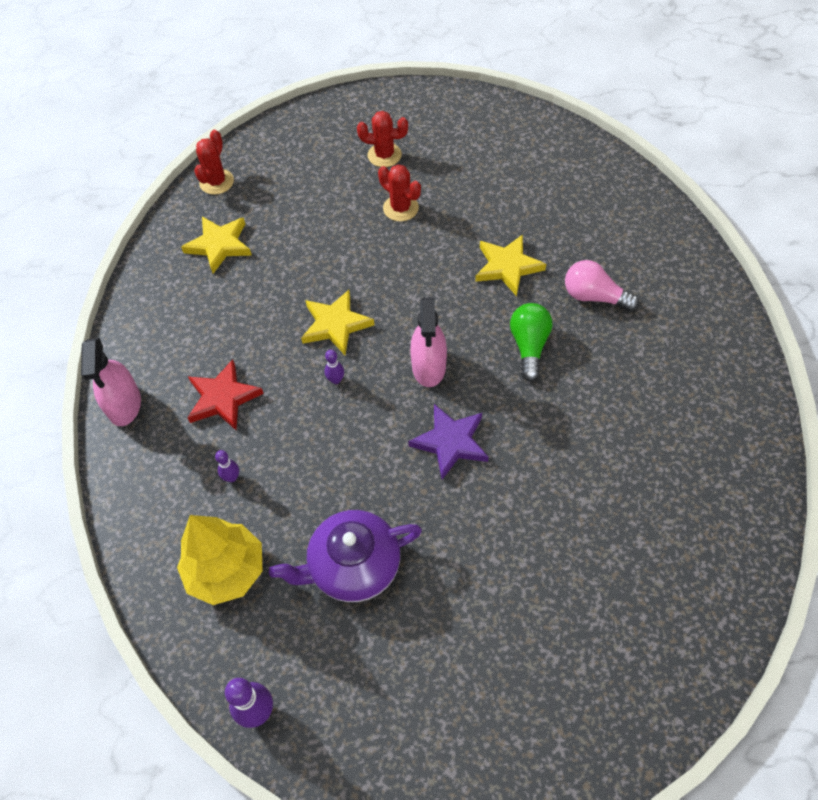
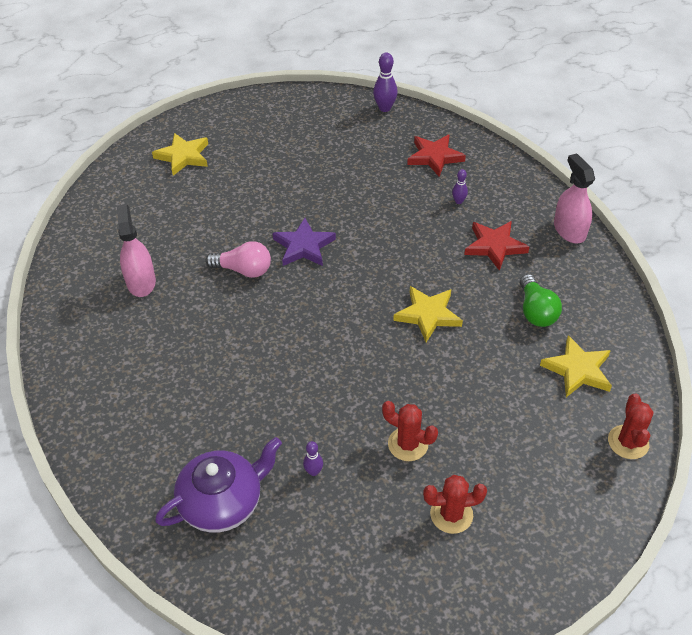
camera: 165 degrees right, 10 degrees down
(226, 571) = (434, 157): yellow tree -> red star
(336, 380) = (409, 273): purple bowling pin -> purple bowling pin (313, 471)
(353, 566) = (353, 171): purple teapot -> purple teapot (222, 502)
(429, 366) = (334, 295): pink spray bottle -> pink spray bottle (141, 282)
(507, 267) = (279, 396): yellow star -> yellow star (183, 156)
(529, 346) = (250, 325): green light bulb -> green light bulb (536, 311)
(594, 297) = (191, 379): pink light bulb -> pink light bulb (243, 270)

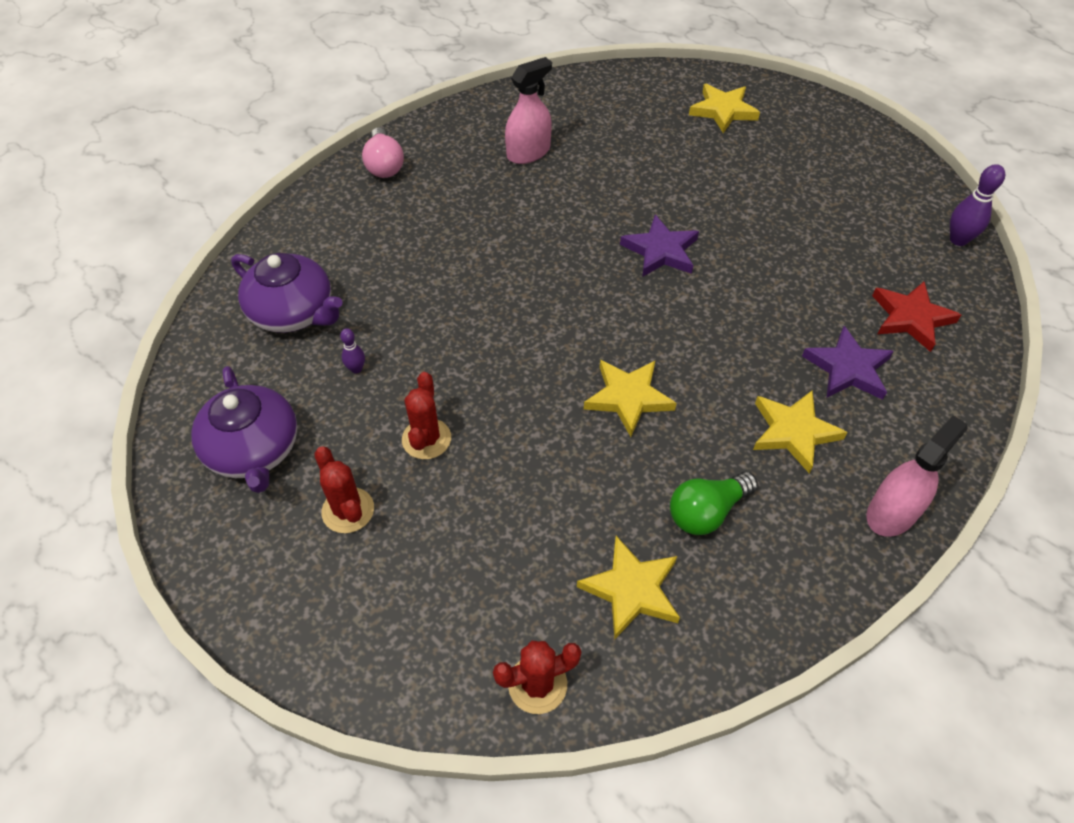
camera: 65 degrees right, 5 degrees up
(243, 270) = (592, 217): pink light bulb -> pink light bulb (384, 165)
(362, 568) = (254, 450): none -> purple teapot
(458, 201) = (848, 368): purple bowling pin -> purple star
(494, 246) = (793, 432): red star -> yellow star

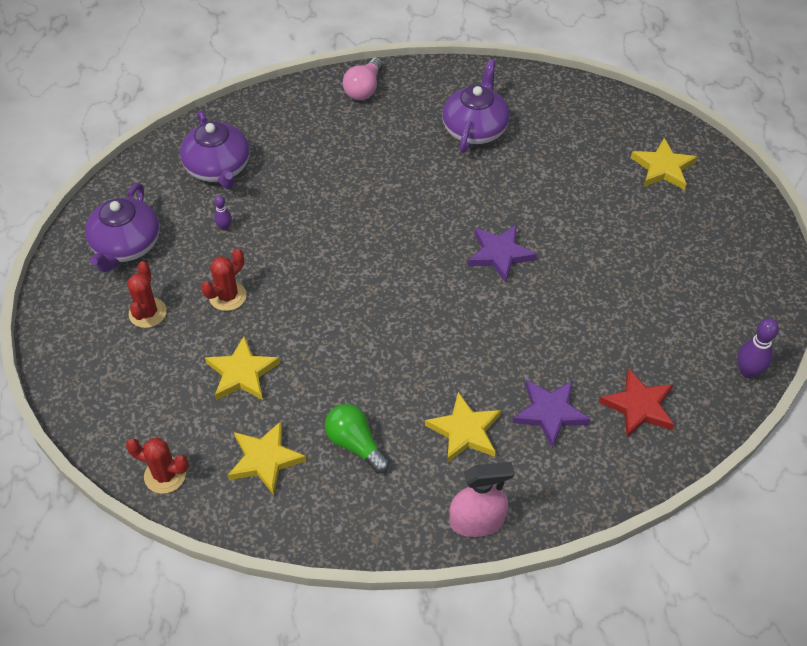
camera: 35 degrees right, 0 degrees up
(528, 152) = (475, 129): pink spray bottle -> purple teapot
(628, 398) = (376, 343): yellow star -> yellow star (242, 373)
(707, 512) = (355, 444): green light bulb -> green light bulb turned 45 degrees clockwise

